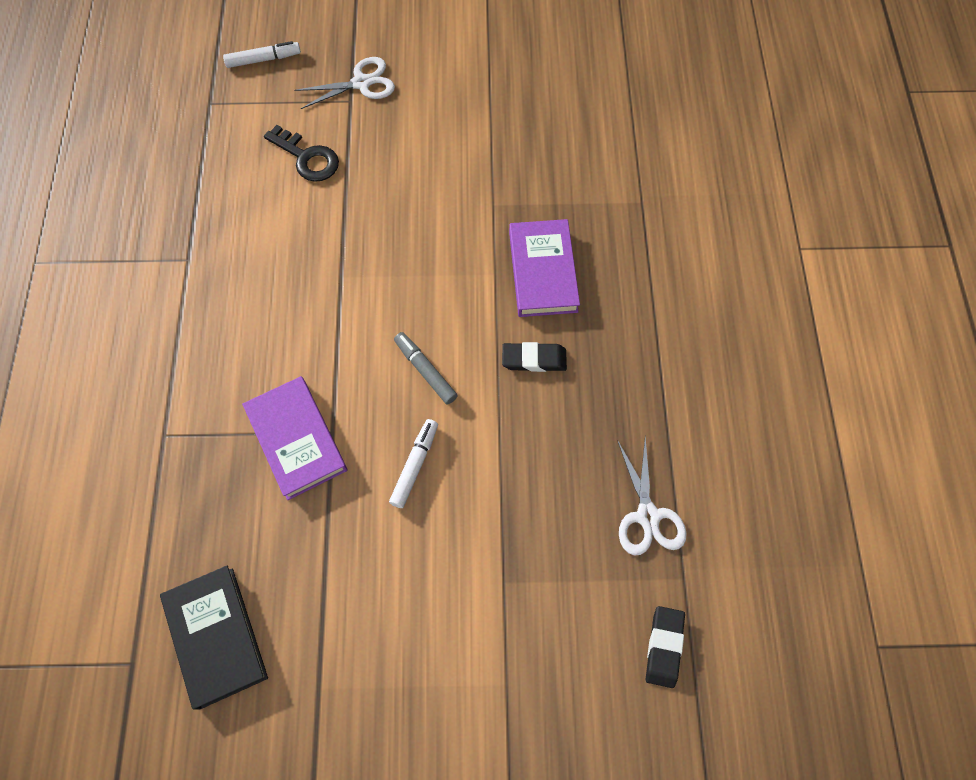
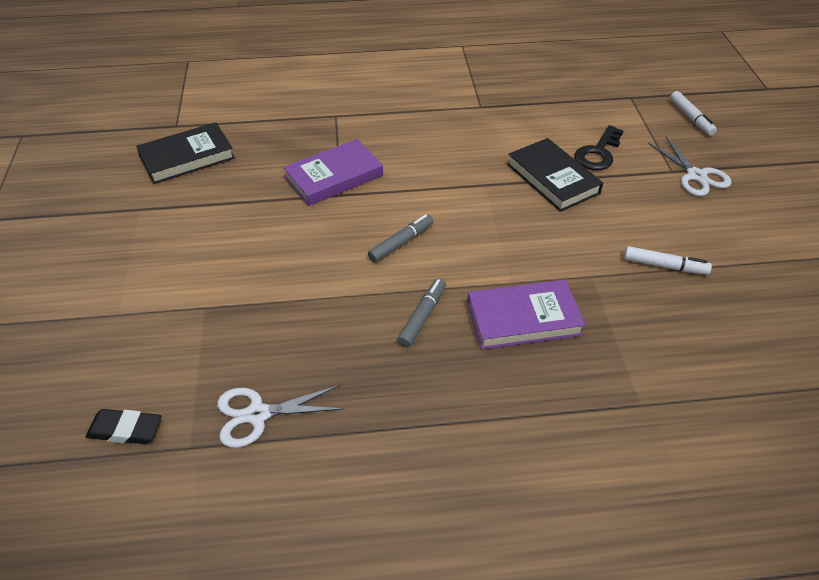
camera: 85 degrees right, 20 degrees down
(343, 209) = (553, 179): none -> black book
(415, 465) = (312, 244): white marker -> white marker (665, 266)
(534, 359) = (422, 317): black eraser -> grey marker

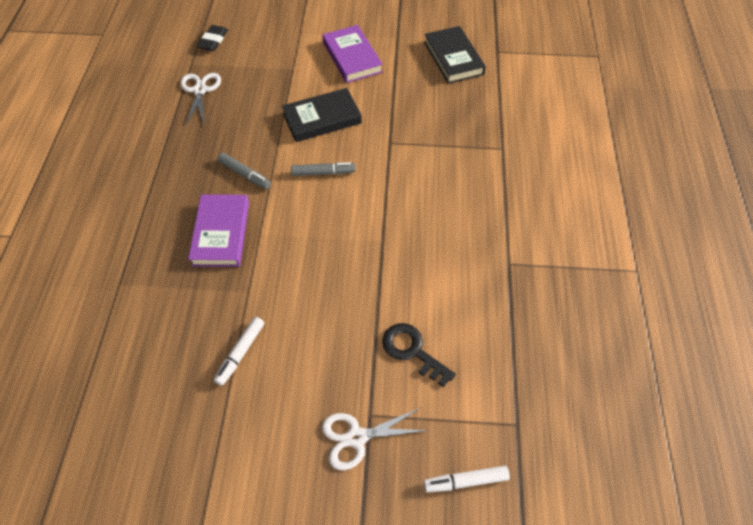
camera: 100 degrees right, 10 degrees up
(334, 177) = (413, 140): purple book -> purple book (352, 57)
(401, 243) = (323, 173): grey marker -> grey marker turned 60 degrees counterclockwise
(553, 179) = (379, 297): black book -> black book (322, 119)

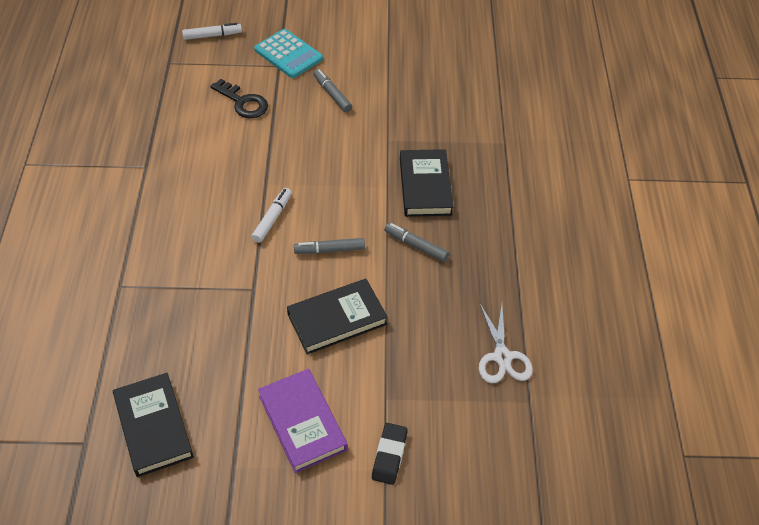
camera: 175 degrees right, 5 degrees down
(213, 40) = (512, 449): black eraser -> black eraser (389, 455)
(221, 233) = (425, 186): purple book -> black book
(240, 353) = (384, 98): white marker -> white marker (272, 218)
(303, 361) = (332, 94): none -> grey marker
(356, 437) = (288, 54): white scissors -> turquoise calculator

